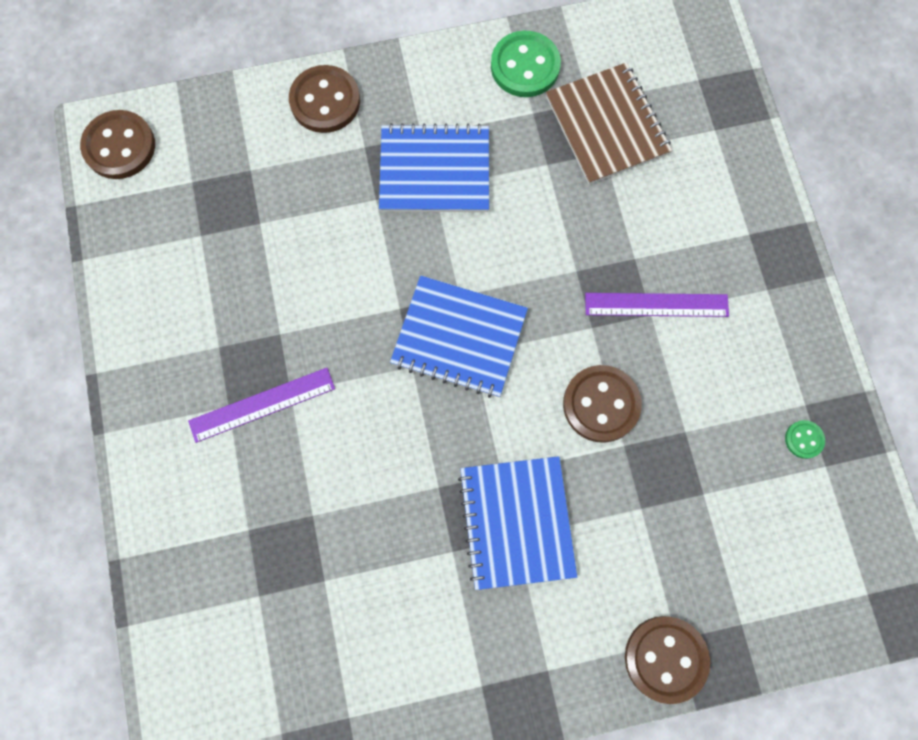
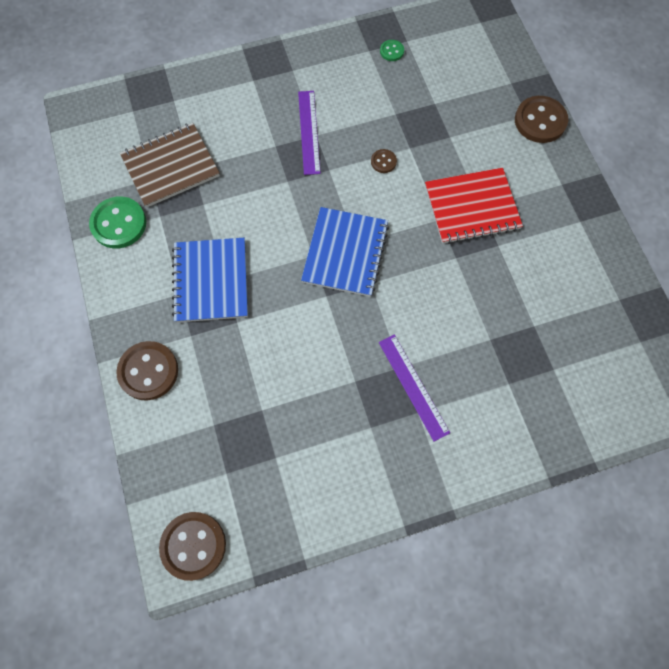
camera: 95 degrees left, 5 degrees down
(517, 522) = (471, 207): blue notebook -> red notebook
(601, 404) = (383, 162): brown button -> brown button, size x0.49

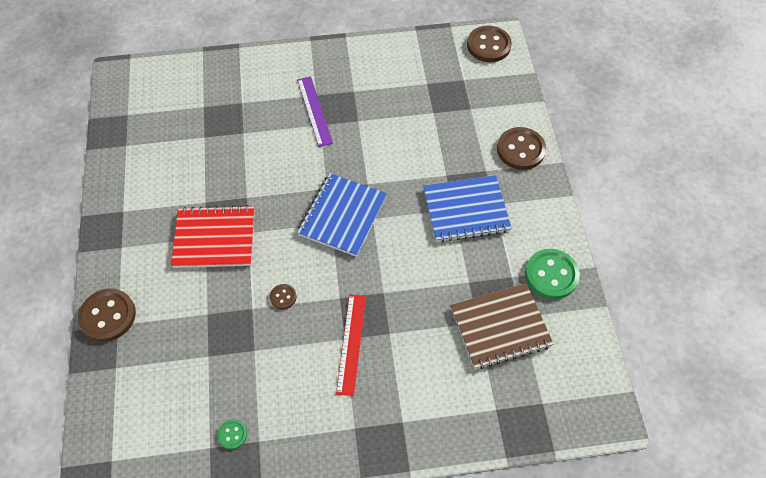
camera: 170 degrees left, 10 degrees down
(211, 281) = (466, 210): blue notebook -> blue notebook turned 75 degrees clockwise
(309, 132) = (351, 343): purple ruler -> red ruler

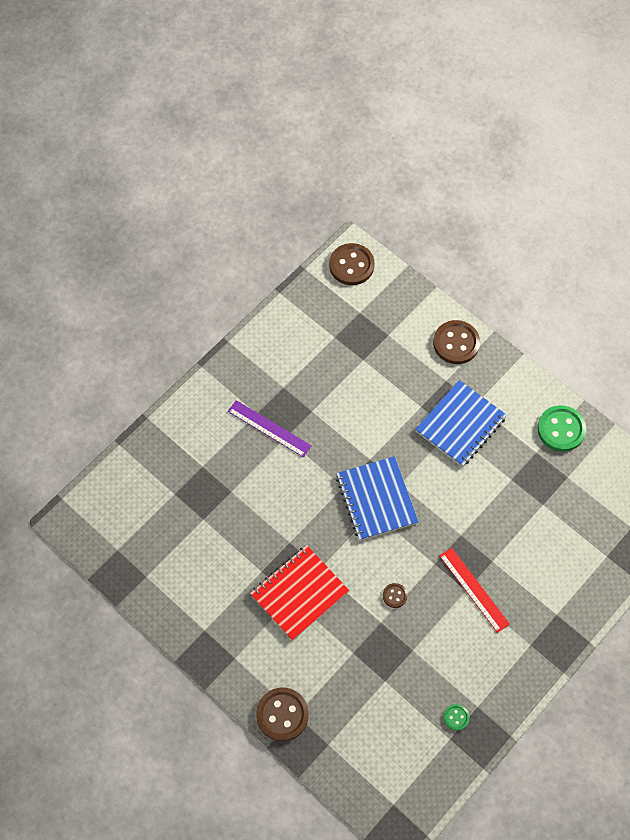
camera: 40 degrees left, 5 degrees up
(500, 327) = (560, 496): brown notebook -> none

